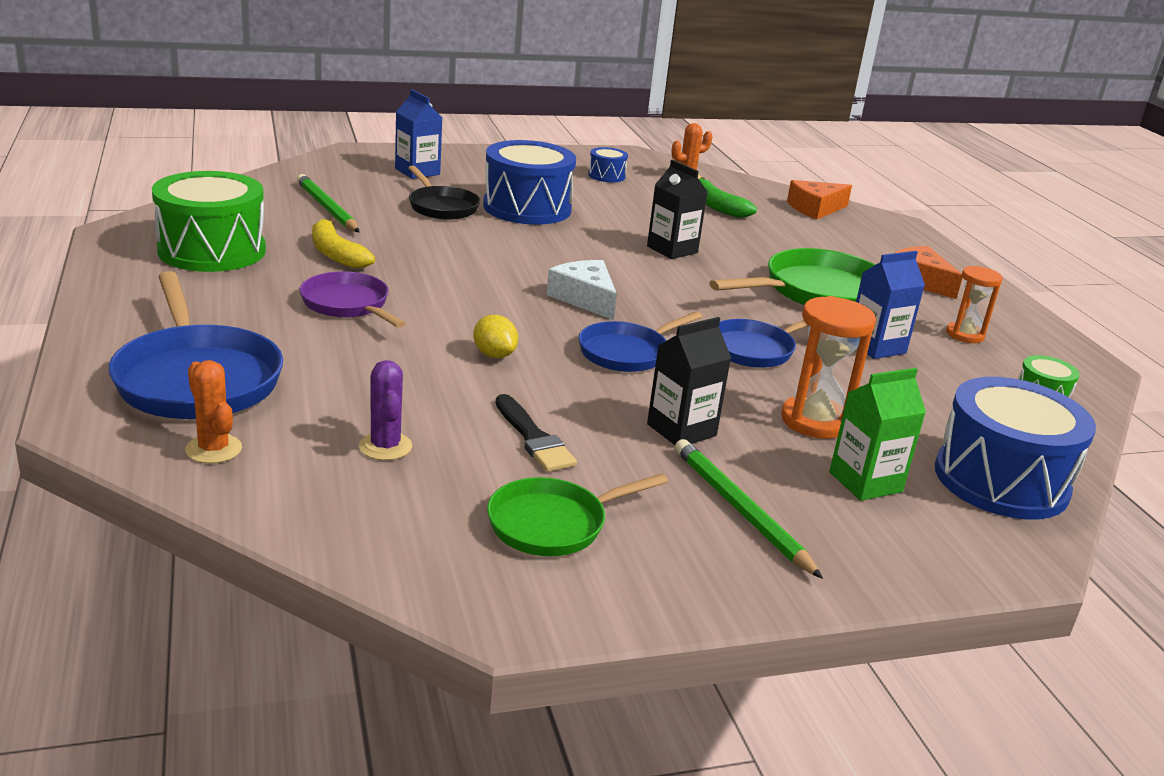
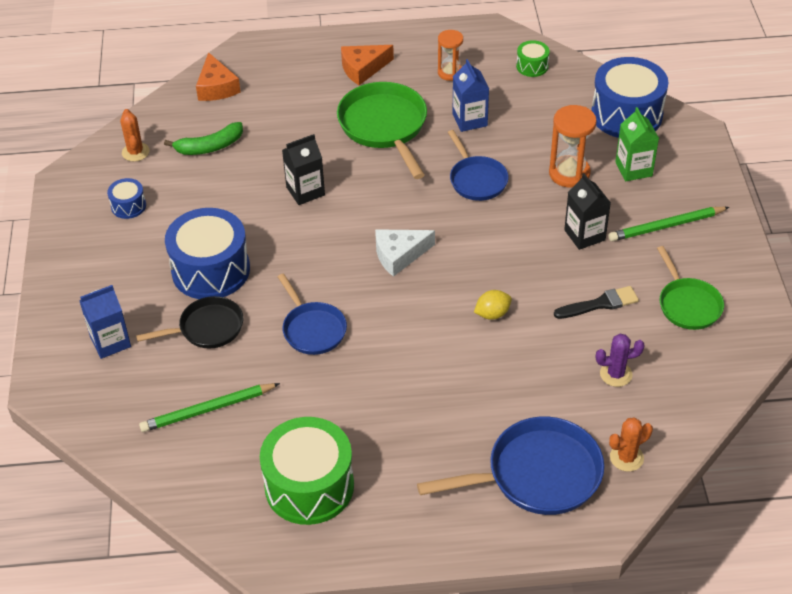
camera: 75 degrees left, 20 degrees up
(336, 254) = (316, 401): yellow banana -> none
(348, 305) = (415, 393): purple pan -> none
(627, 352) = (485, 244): blue pan -> blue pan (312, 329)

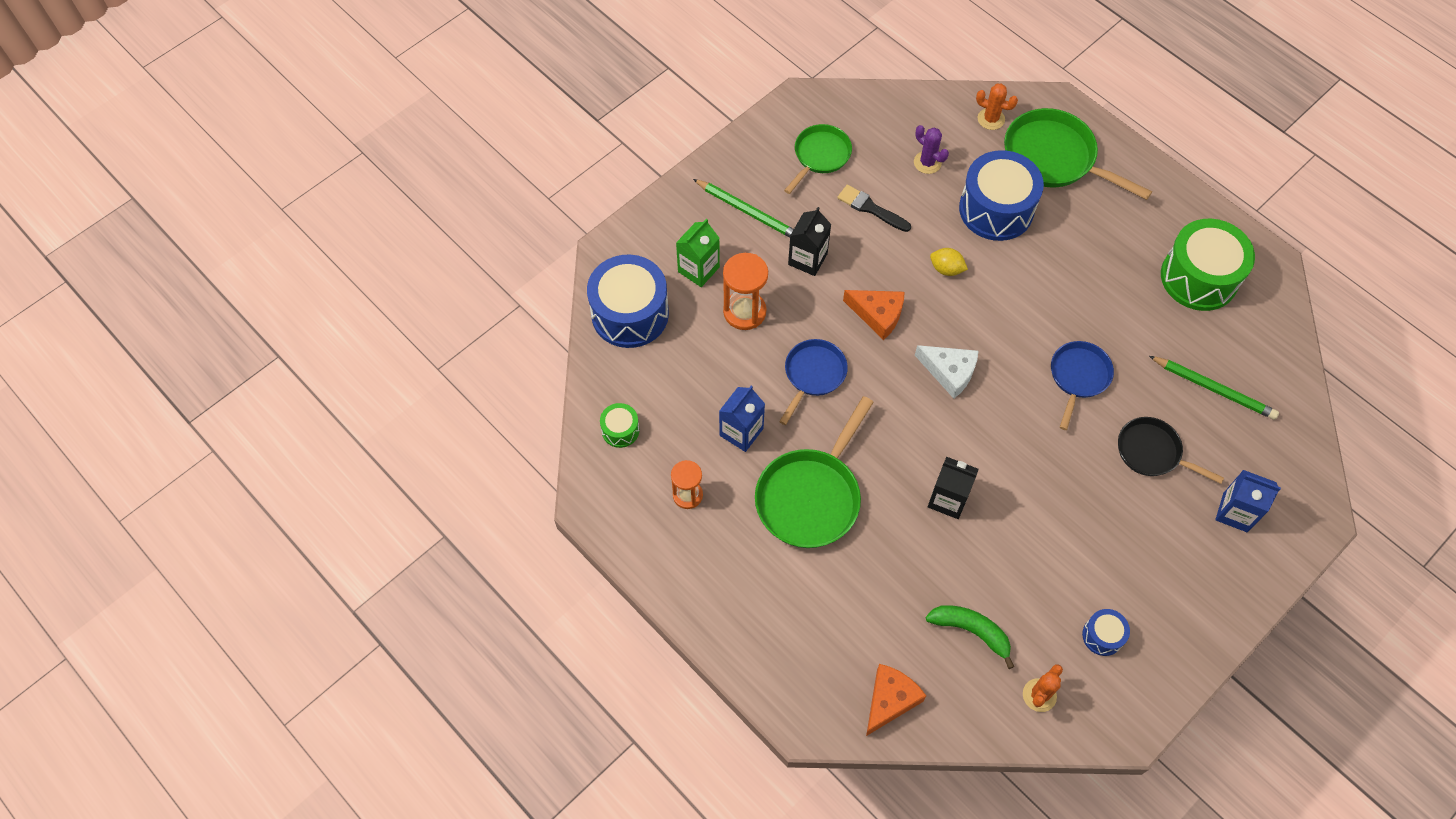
camera: 130 degrees left, 15 degrees up
(211, 270) = (1099, 500): blue drum -> blue drum (996, 209)
(363, 69) = (746, 579): orange cheese -> orange cheese (878, 315)
(537, 475) = (1054, 158): blue pan -> green pan

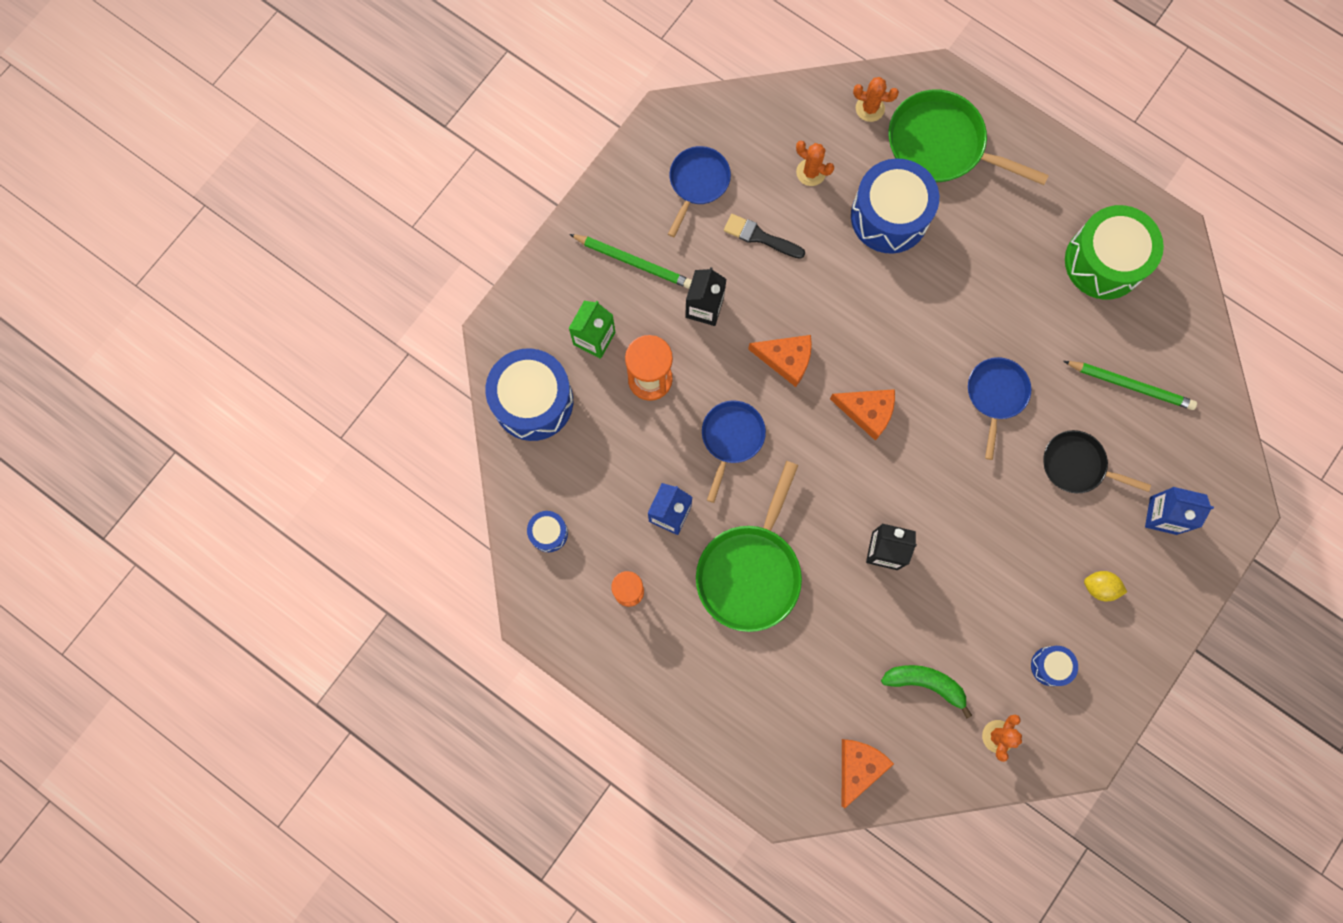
camera: 10 degrees left, 15 degrees up
(620, 430) = (548, 533): green drum -> blue drum
(820, 156) = (697, 183): green pan -> blue pan
(927, 162) = (811, 172): purple cactus -> orange cactus
(946, 269) = (848, 295): yellow lemon -> yellow lemon (1099, 587)
(949, 372) = (867, 412): white cheese -> orange cheese

